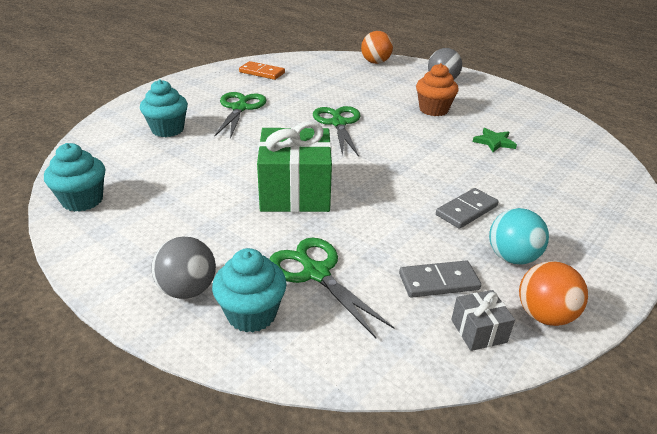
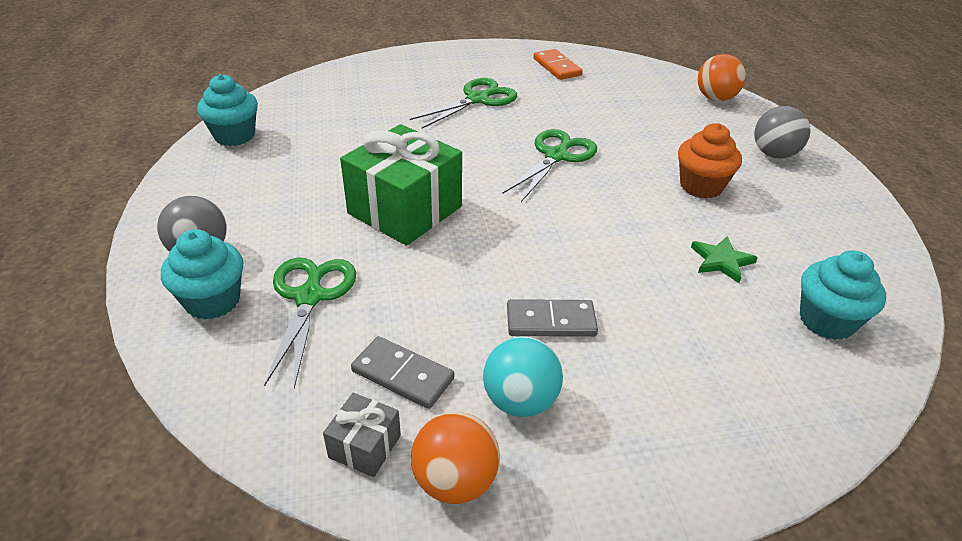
camera: 40 degrees right, 5 degrees up
(167, 130) = (382, 97): turquoise cupcake -> turquoise cupcake (826, 321)

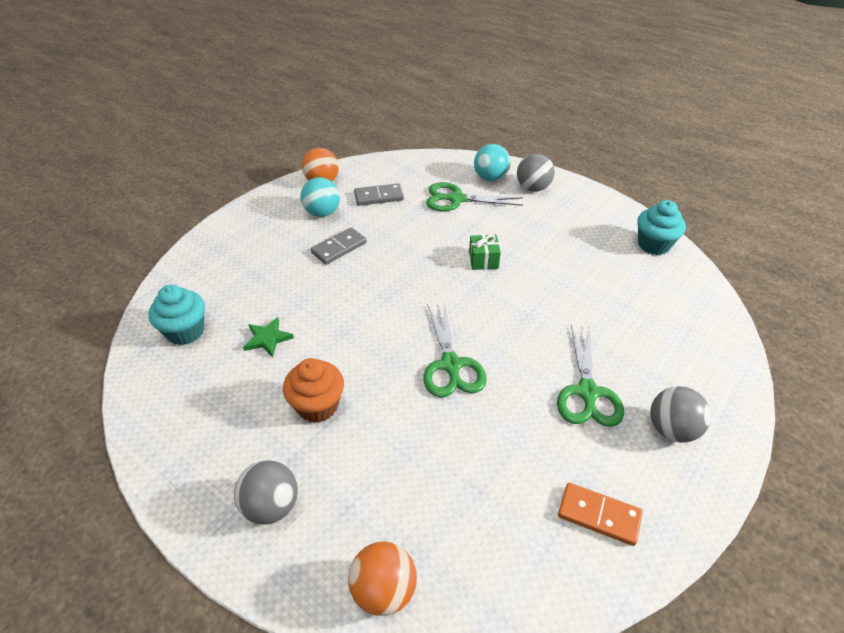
camera: 140 degrees right, 5 degrees up
(213, 301) = (490, 178): turquoise cupcake -> turquoise ball
(310, 297) = (457, 199): green scissors -> green scissors turned 135 degrees clockwise
(365, 446) = (364, 174): grey gift -> none
(405, 210) = (483, 260): green gift -> green gift, size x0.45
(457, 67) = (671, 429): none -> grey ball

